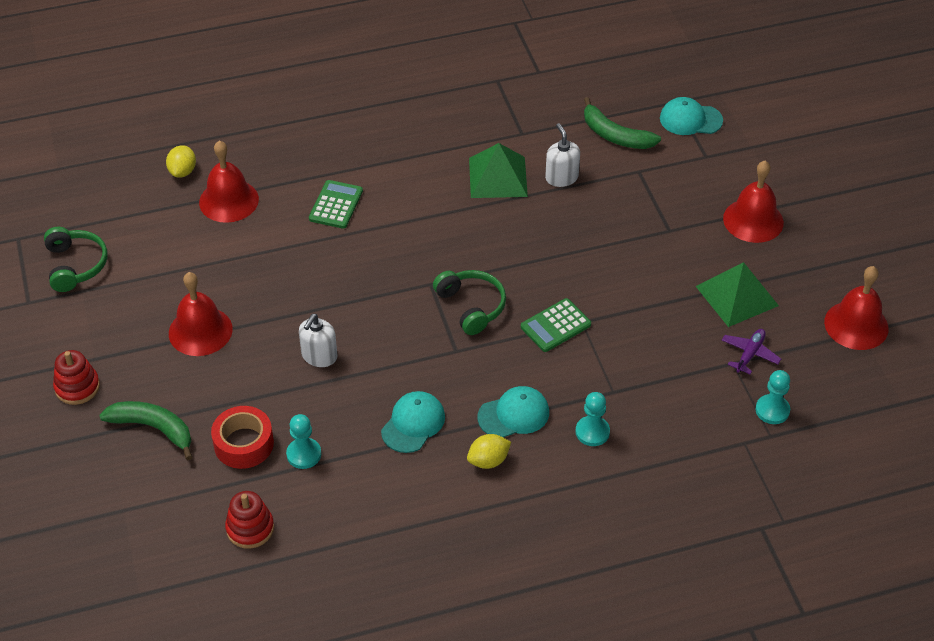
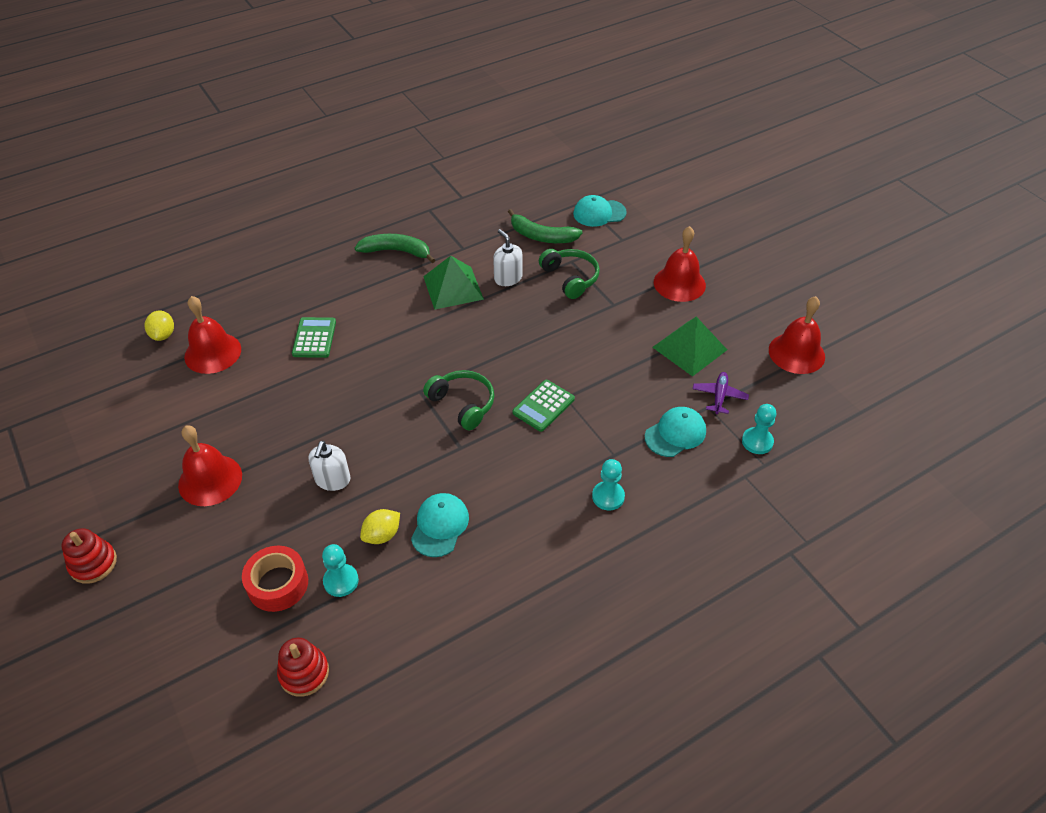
camera: 15 degrees left, 0 degrees up
(75, 265) = (72, 442): green headphones -> green headphones (570, 278)
(154, 428) = (181, 589): green banana -> green banana (396, 251)
(488, 461) = (521, 546): yellow lemon -> yellow lemon (382, 535)
(514, 415) = (531, 496): turquoise cap -> turquoise cap (675, 434)

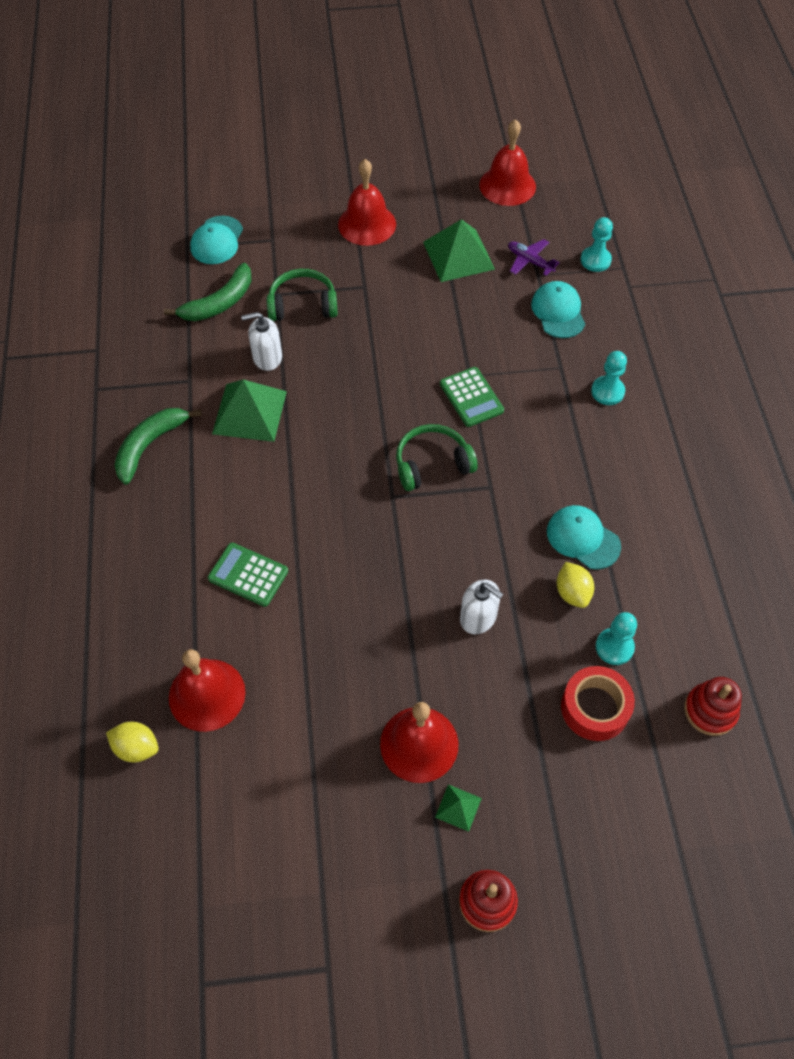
camera: 65 degrees left, 10 degrees up
(165, 521) = (458, 807): none -> green pyramid

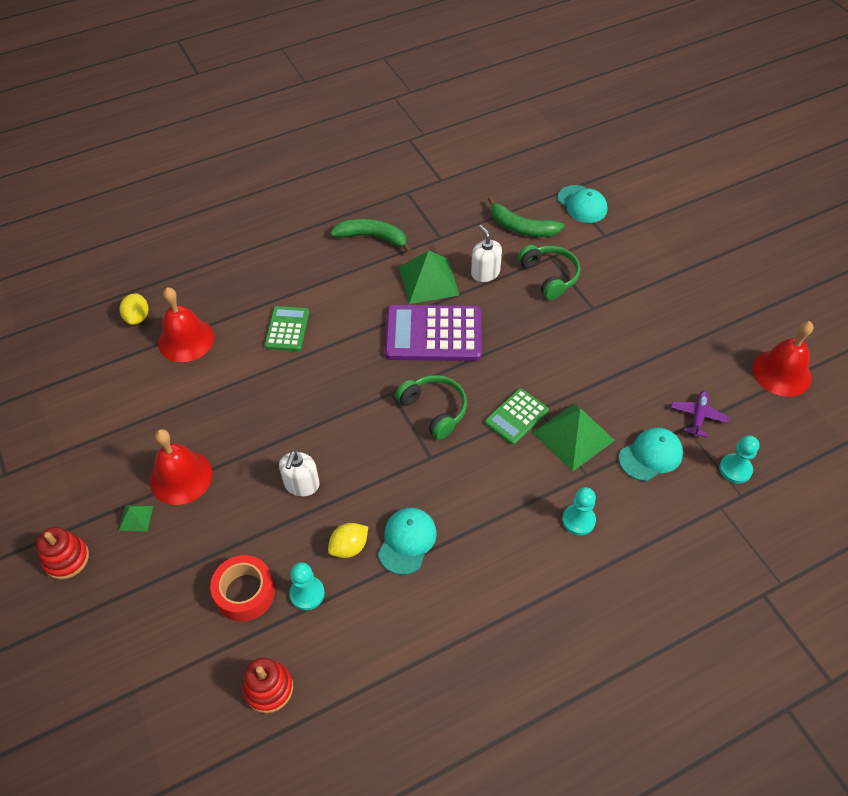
camera: 70 degrees right, 5 degrees down
(217, 240) = (582, 204): turquoise cap -> turquoise cap turned 120 degrees counterclockwise
(329, 432) = (433, 334): none -> purple calculator
(367, 224) = (662, 288): red bell -> none
(458, 255) = (670, 361): green pyramid -> green pyramid (573, 436)

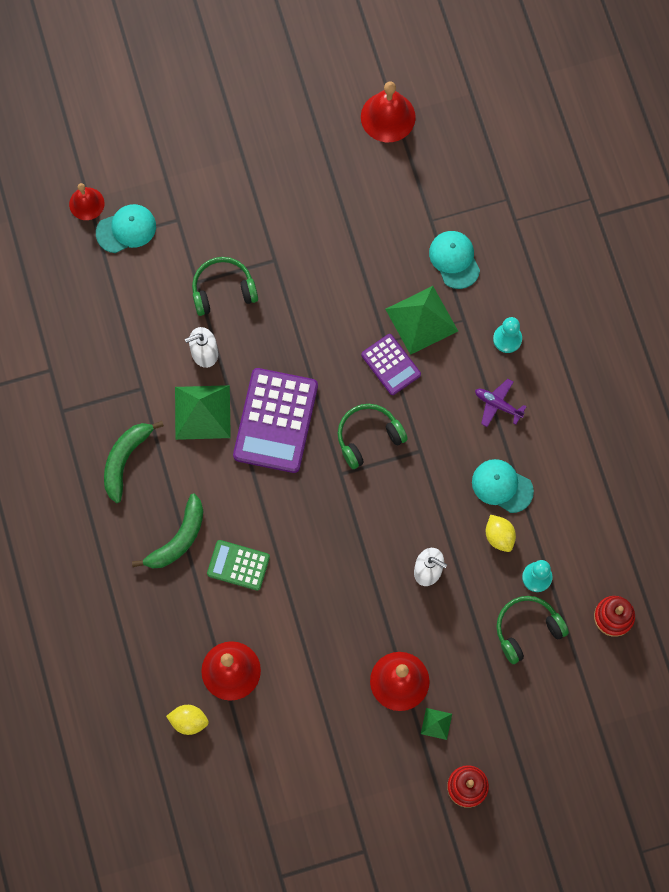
camera: 80 degrees left, 20 degrees up
(245, 592) = (527, 629): red tape -> green headphones
(516, 417) = (391, 364): green calculator -> purple calculator
(521, 227) = (147, 300): green banana -> green banana (178, 539)
(595, 177) = (86, 203): none -> red bell
(698, 416) = (421, 206): purple plane -> purple plane (498, 405)
(735, 469) = (481, 195): turquoise pawn -> none

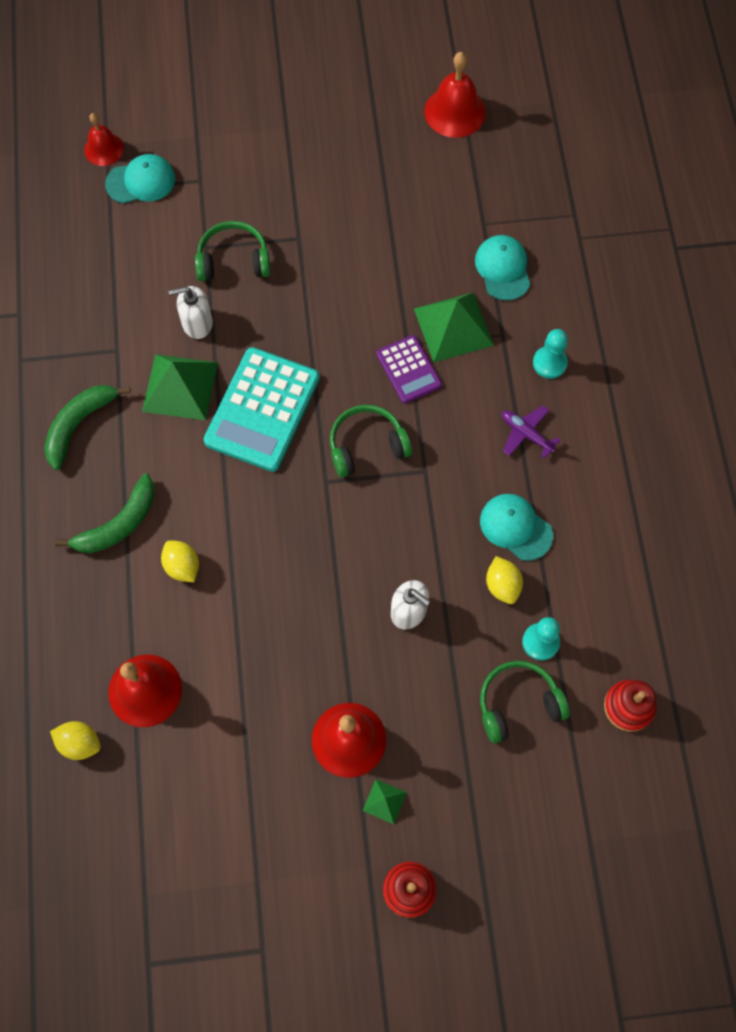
camera: 10 degrees right, 5 degrees down
(238, 565) = (182, 566): green calculator -> yellow lemon
(275, 421) = (262, 410): purple calculator -> turquoise calculator

